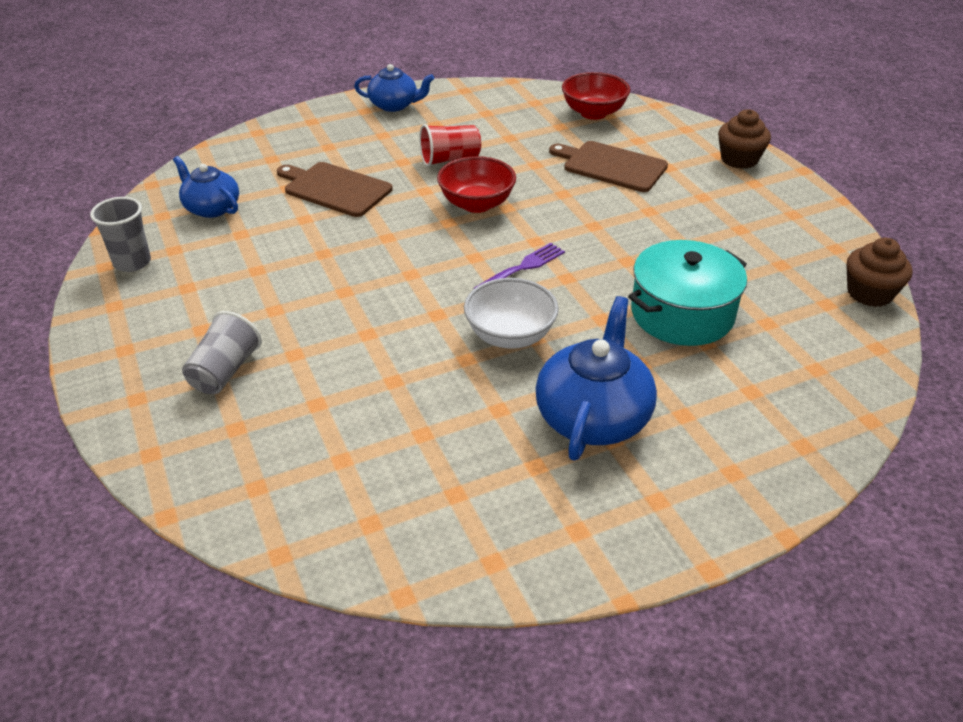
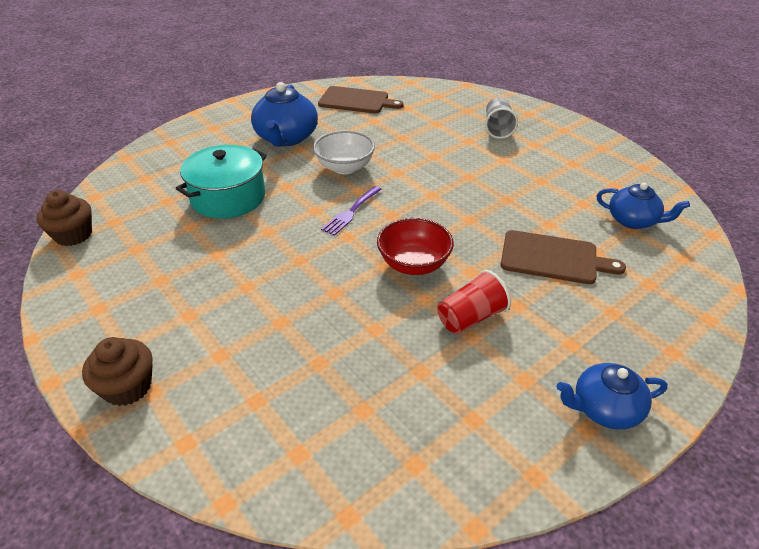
camera: 165 degrees right, 0 degrees up
(132, 262) = (629, 172): grey cup -> none
(593, 113) = (322, 454): red bowl -> none
(611, 166) = (288, 343): brown cutting board -> brown cutting board (356, 101)

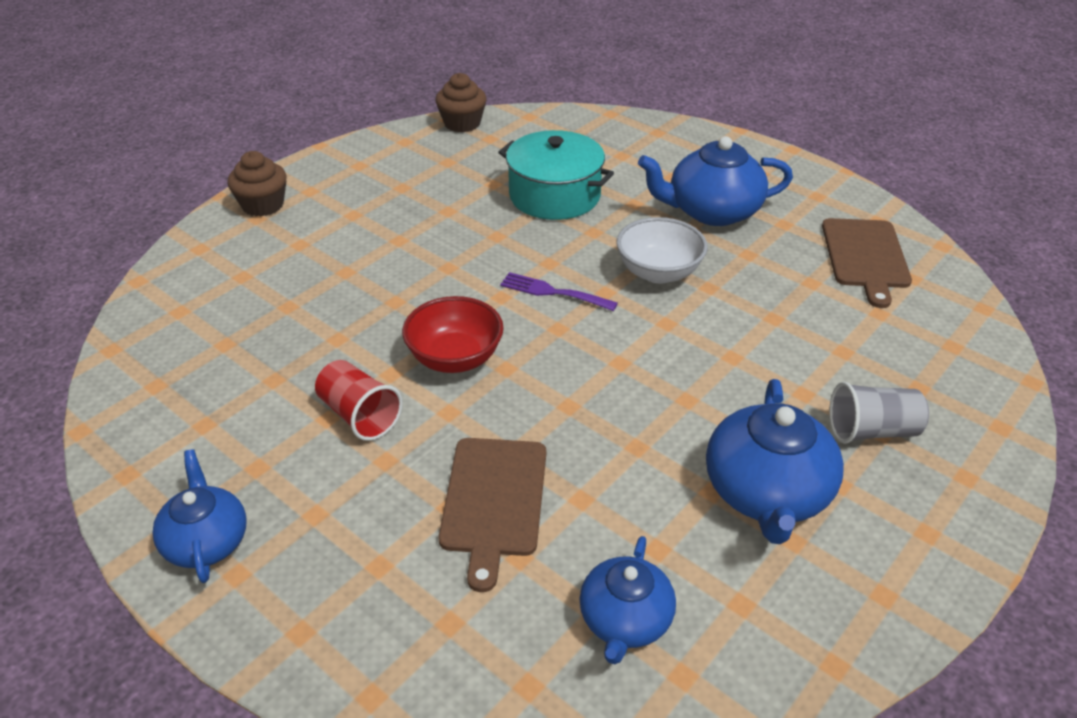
camera: 80 degrees right, 0 degrees up
(541, 164) = (767, 493): none -> blue teapot

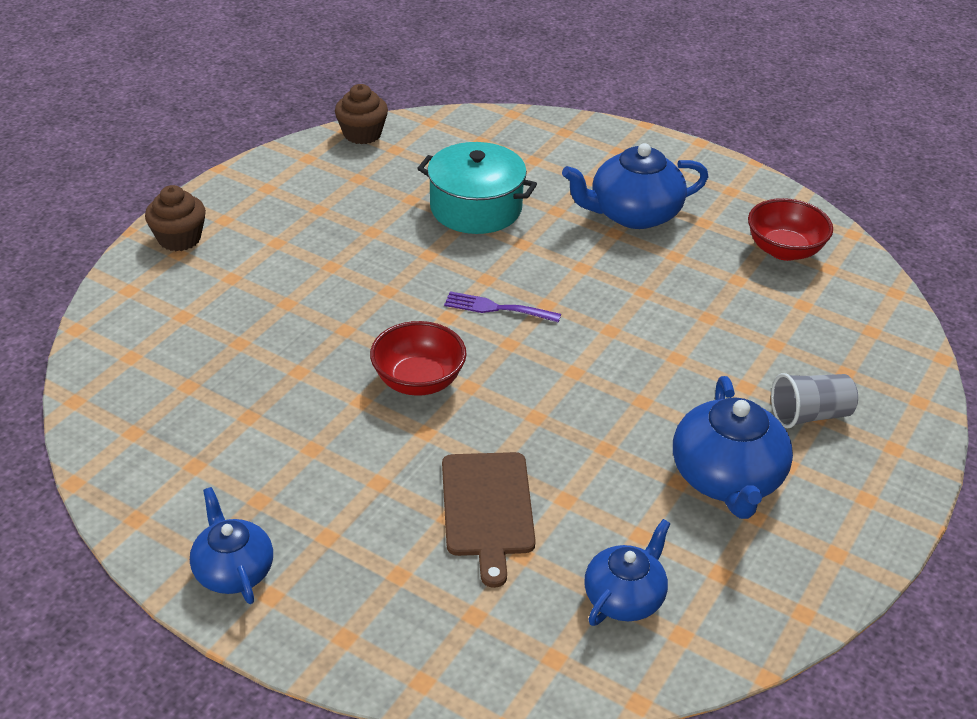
camera: 10 degrees left, 0 degrees up
(359, 415) = (342, 443): red cup -> none
(625, 620) = (624, 597): blue teapot -> blue teapot turned 150 degrees counterclockwise
(658, 272) = (593, 280): white bowl -> none
(865, 256) = (784, 250): brown cutting board -> red bowl

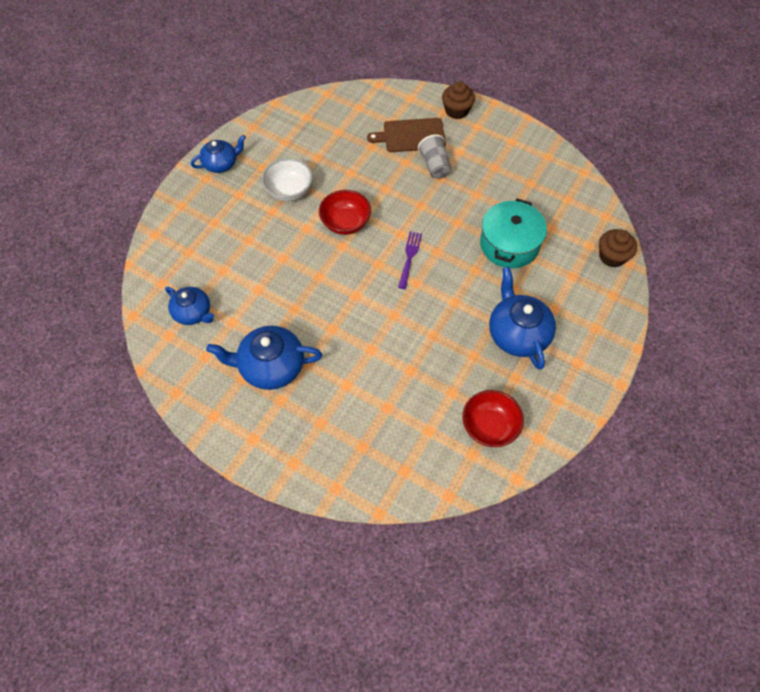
camera: 90 degrees right, 20 degrees up
(330, 457) = (289, 191): none -> white bowl
(362, 134) = (581, 181): brown cupcake -> brown cupcake (612, 256)
(488, 509) = (253, 256): brown cutting board -> brown cutting board (411, 136)
(809, 415) = (322, 418): grey cup -> grey cup (435, 165)

